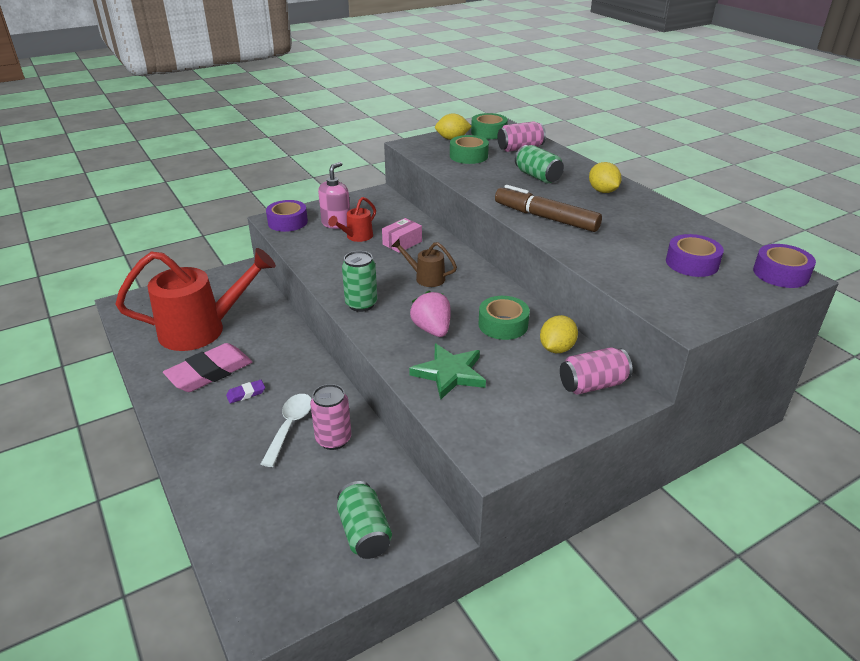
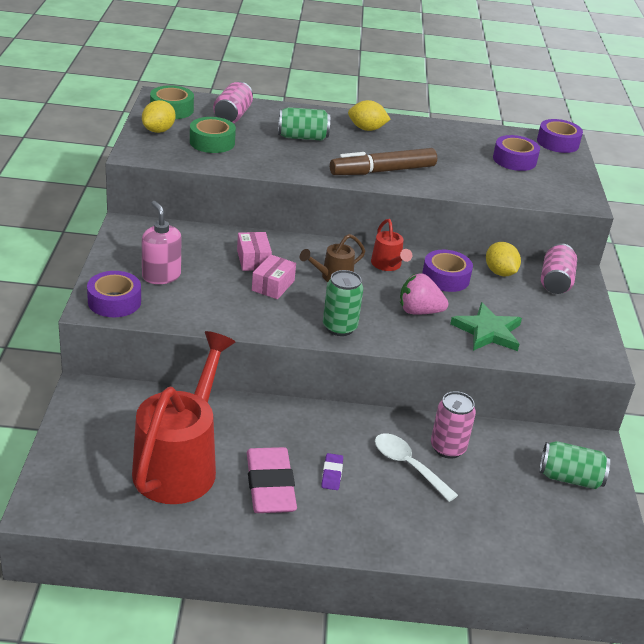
camera: 60 degrees left, 0 degrees up
(356, 237) = (207, 277): red watering can -> red watering can (388, 265)
(380, 261) = (273, 285): none -> pink box
(503, 325) = (445, 278): green tape -> purple tape

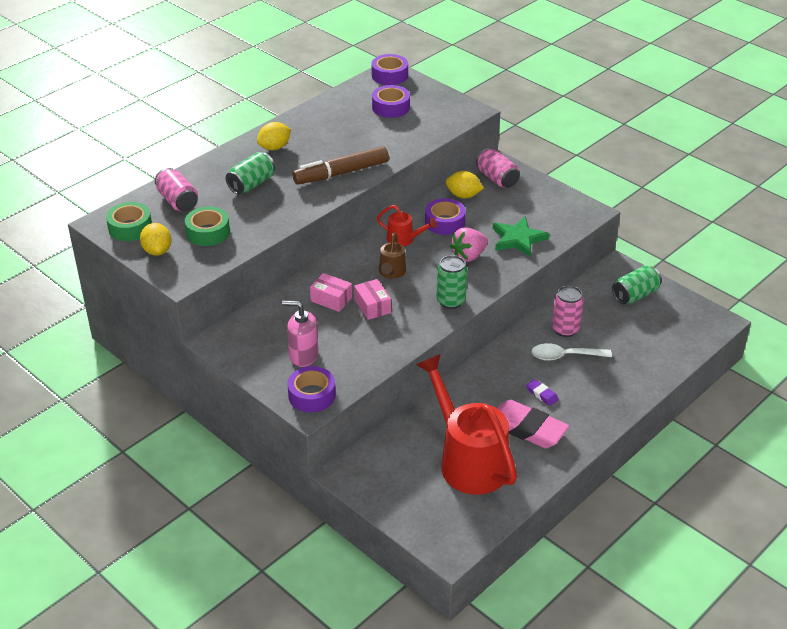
camera: 45 degrees left, 5 degrees up
(382, 171) = (341, 173): brown marker -> brown marker turned 45 degrees clockwise

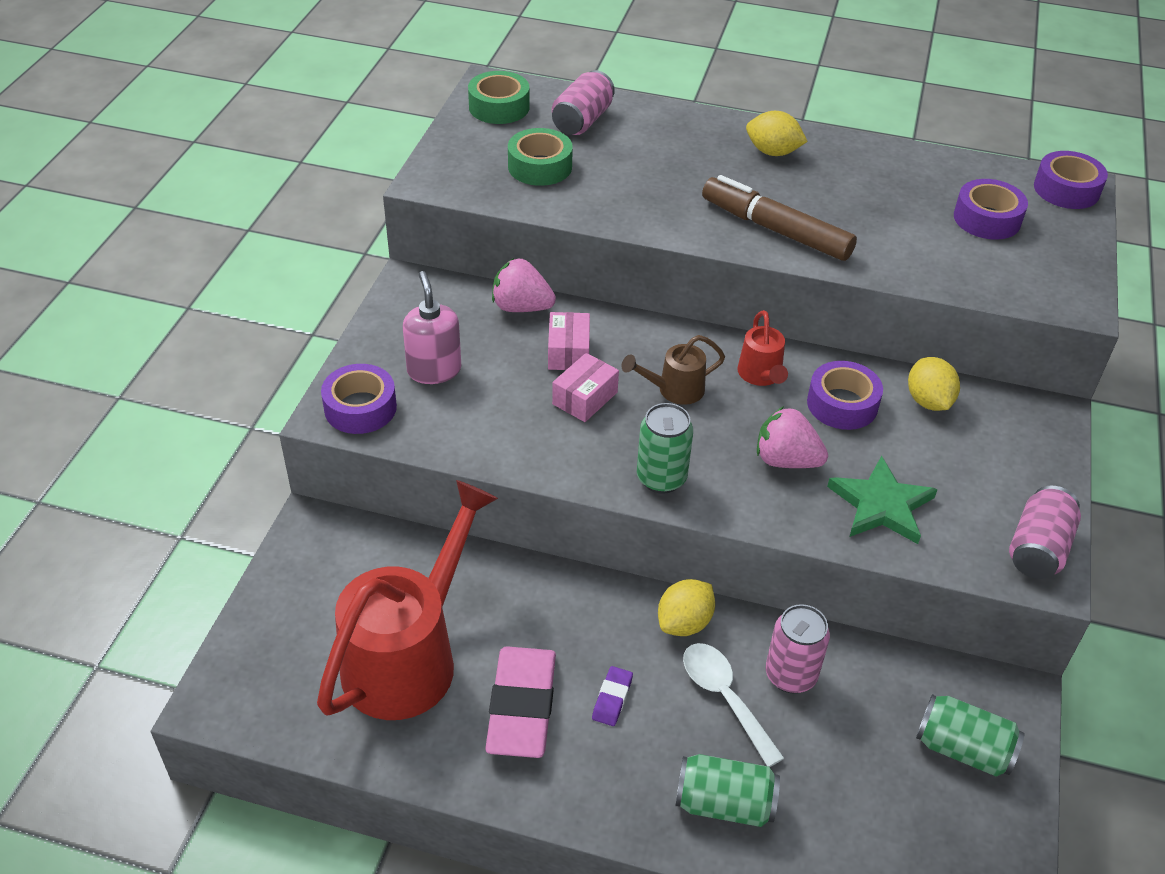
camera: 60 degrees right, 5 degrees up
(157, 251) = (470, 143): yellow lemon -> yellow lemon (684, 623)
(251, 184) = (673, 163): green can -> green can (724, 804)
(278, 304) = (521, 307): none -> pink strawberry
(497, 178) = (1011, 424): pink can -> pink can (1038, 548)

